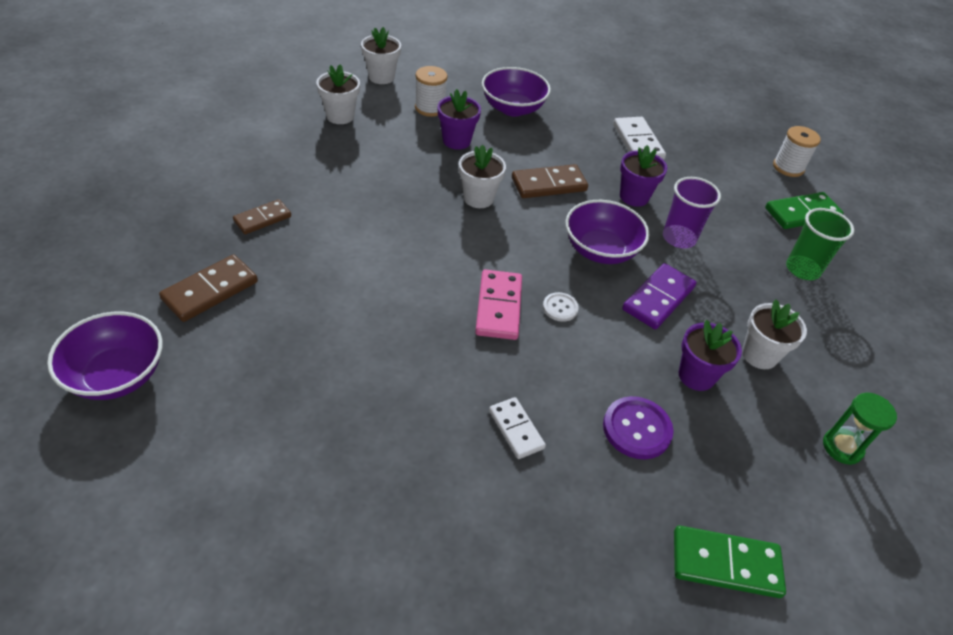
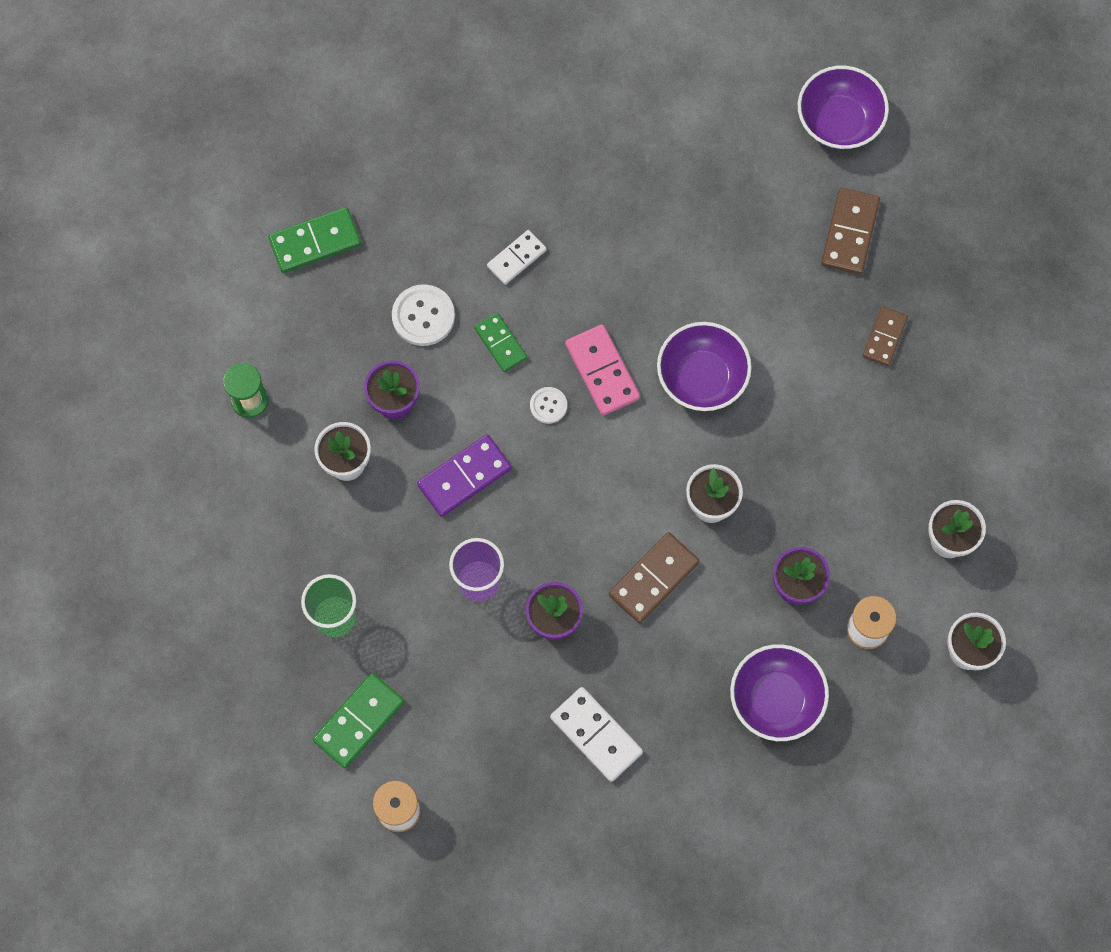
camera: 155 degrees right, 25 degrees up
(516, 429) = (516, 258): white domino -> white domino turned 75 degrees counterclockwise
(574, 370) = (500, 343): none -> green domino
(600, 250) = (549, 509): purple bowl -> purple bowl (702, 377)
(637, 429) = (423, 316): purple button -> white button
(658, 299) = (464, 477): purple domino -> purple domino turned 45 degrees clockwise

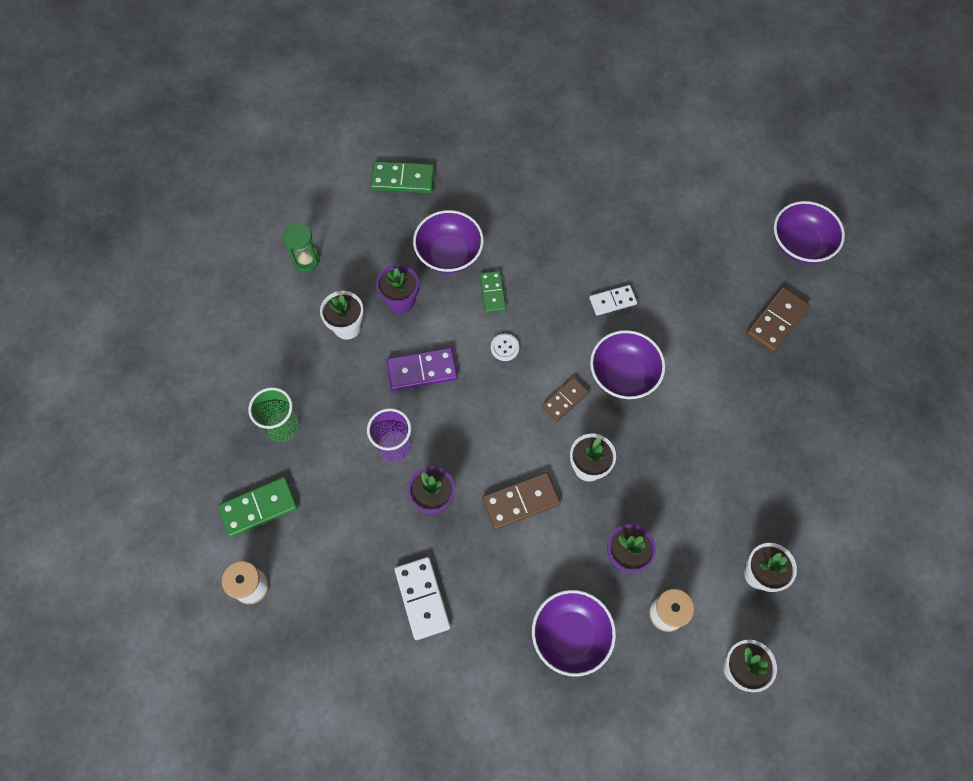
camera: 25 degrees right, 5 degrees down
(423, 316) = (449, 254): white button -> purple bowl
(516, 258) = (531, 243): white domino -> white domino (612, 301)
(602, 371) = (554, 341): pink domino -> none
(884, 337) = (772, 403): brown domino -> brown domino (565, 400)

